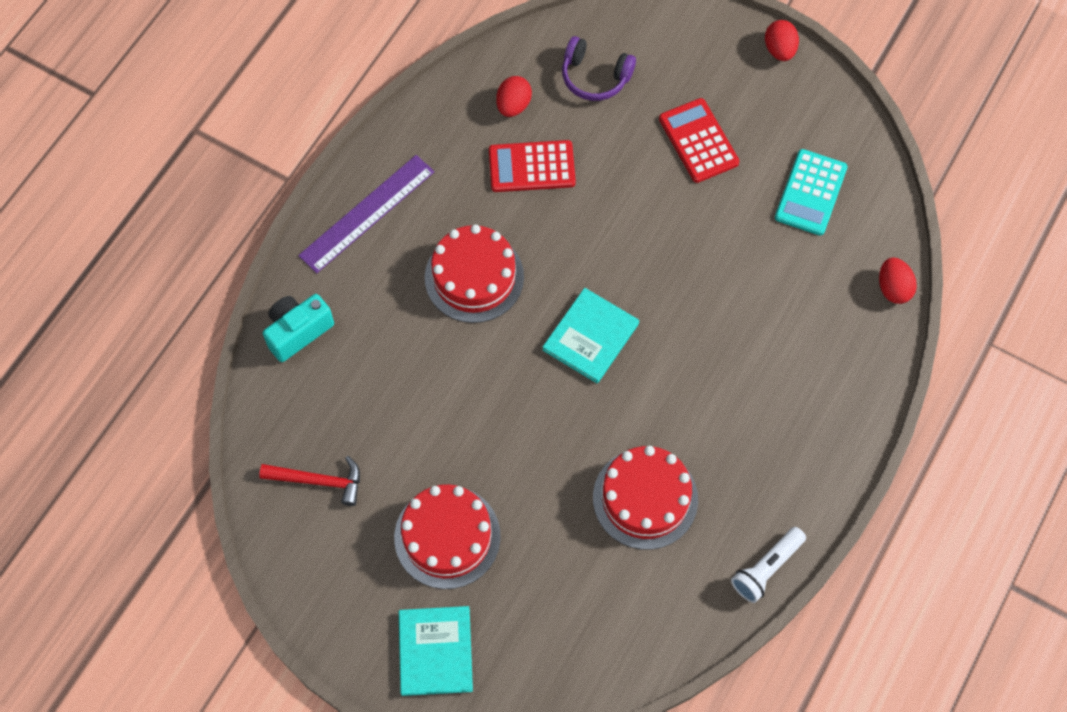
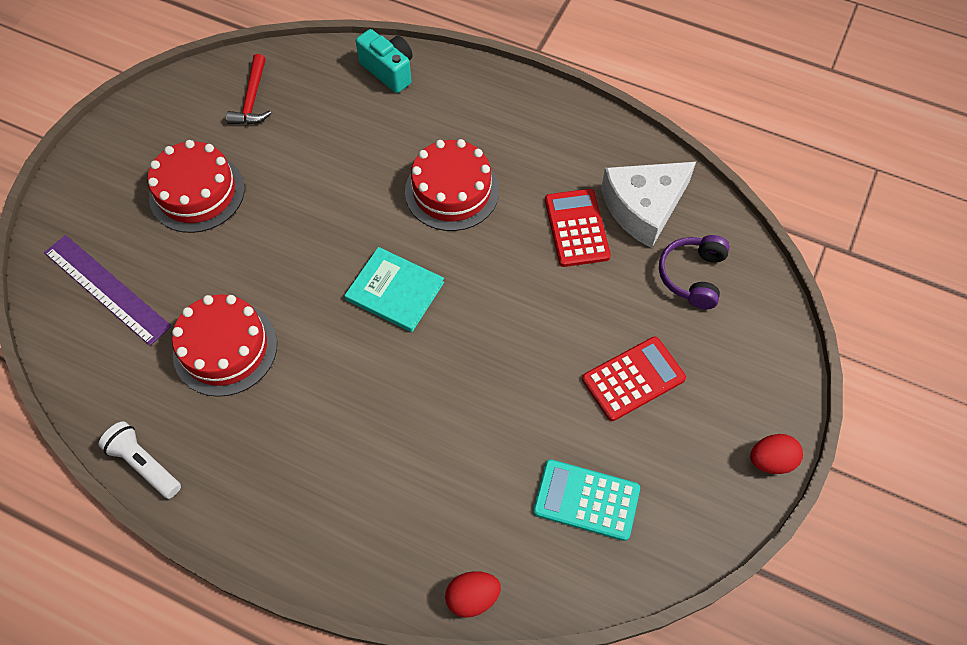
camera: 85 degrees right, 5 degrees down
(367, 213) = (509, 105): purple ruler -> purple ruler (107, 289)
(435, 651) = (94, 193): turquoise book -> none
(513, 105) = (643, 207): red egg -> white cheese

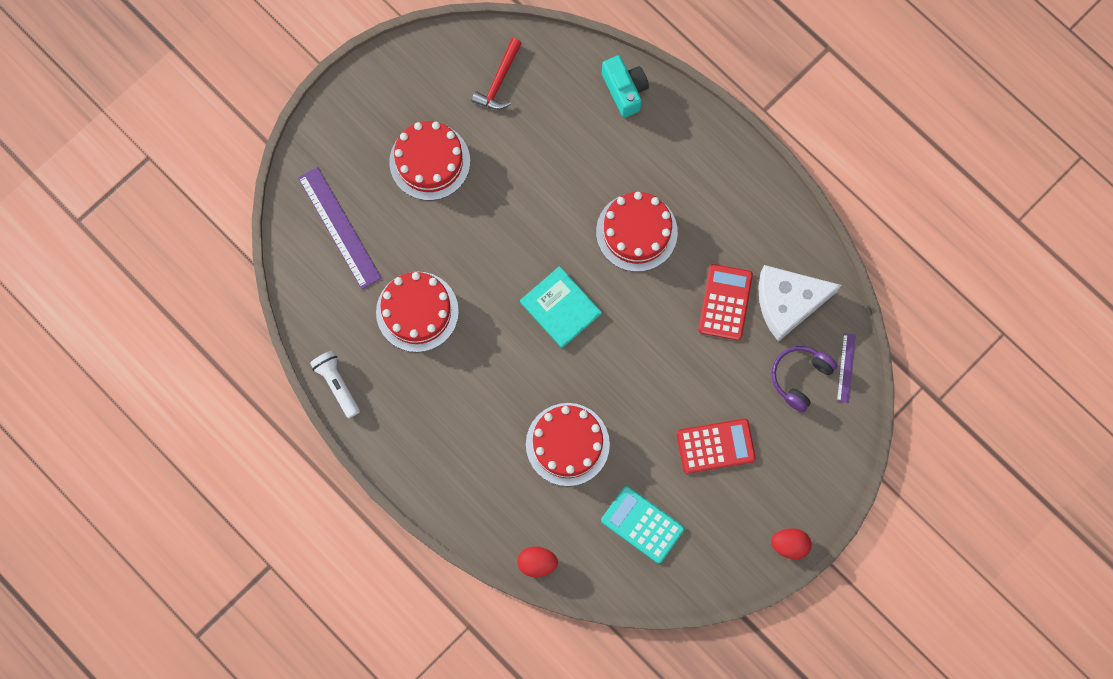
camera: 20 degrees right, 15 degrees up
(457, 436) = (567, 444): none -> red cake
(736, 250) = (846, 368): none -> purple ruler

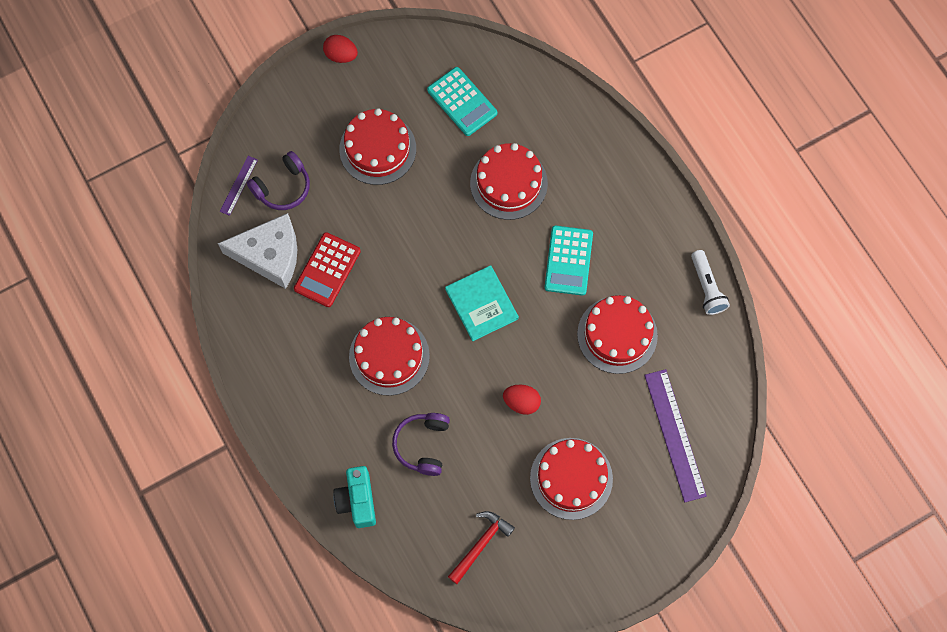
camera: 165 degrees left, 5 degrees down
(484, 376) = (568, 261): none -> turquoise calculator
(537, 563) = (562, 94): red egg -> red egg (521, 402)
(579, 156) = (423, 445): none -> purple headphones
(715, 446) = (377, 149): red calculator -> red cake

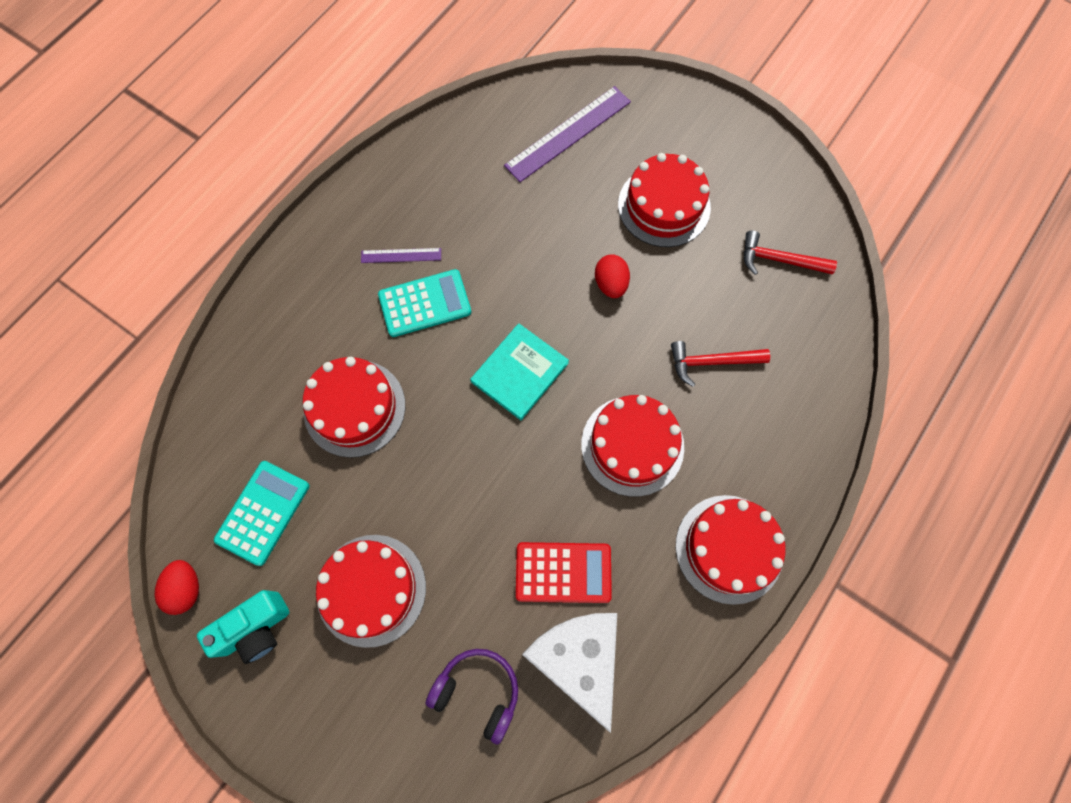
camera: 115 degrees left, 0 degrees up
(238, 185) = (501, 758): purple ruler -> purple ruler (401, 255)
(341, 55) = (248, 712): red egg -> red egg (186, 588)
(357, 500) = (810, 402): turquoise camera -> turquoise camera (256, 629)
(423, 445) = (712, 362): purple headphones -> red hammer
(617, 335) = (488, 223): red cake -> red cake (729, 548)
(707, 287) = (394, 161): white flashlight -> none

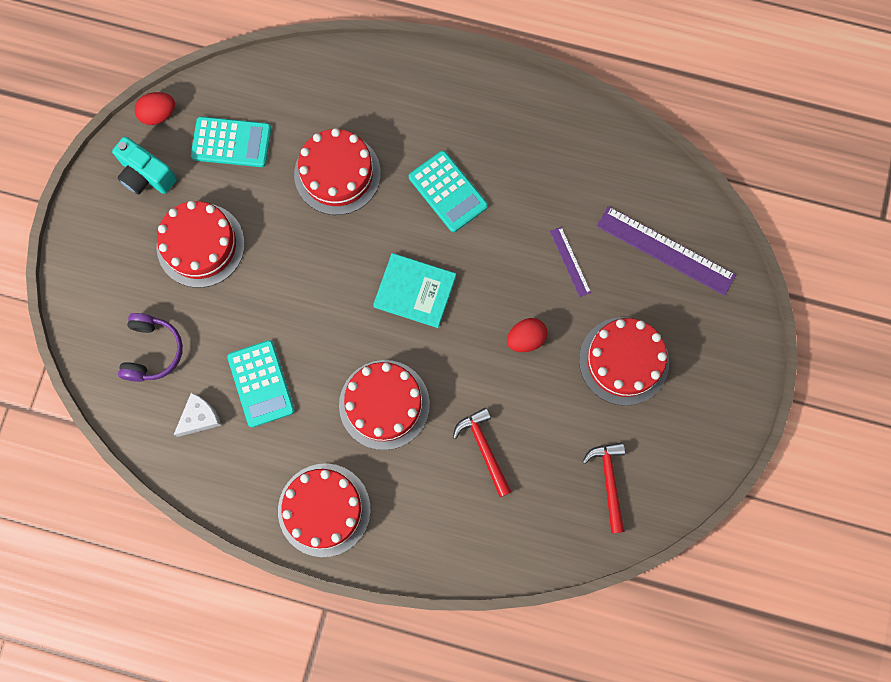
camera: 70 degrees right, 5 degrees up
(401, 255) = (484, 155): purple ruler -> purple ruler (570, 261)
(563, 572) = (261, 384): red calculator -> turquoise calculator
(578, 658) = (199, 417): white cheese -> white cheese, size x0.52

